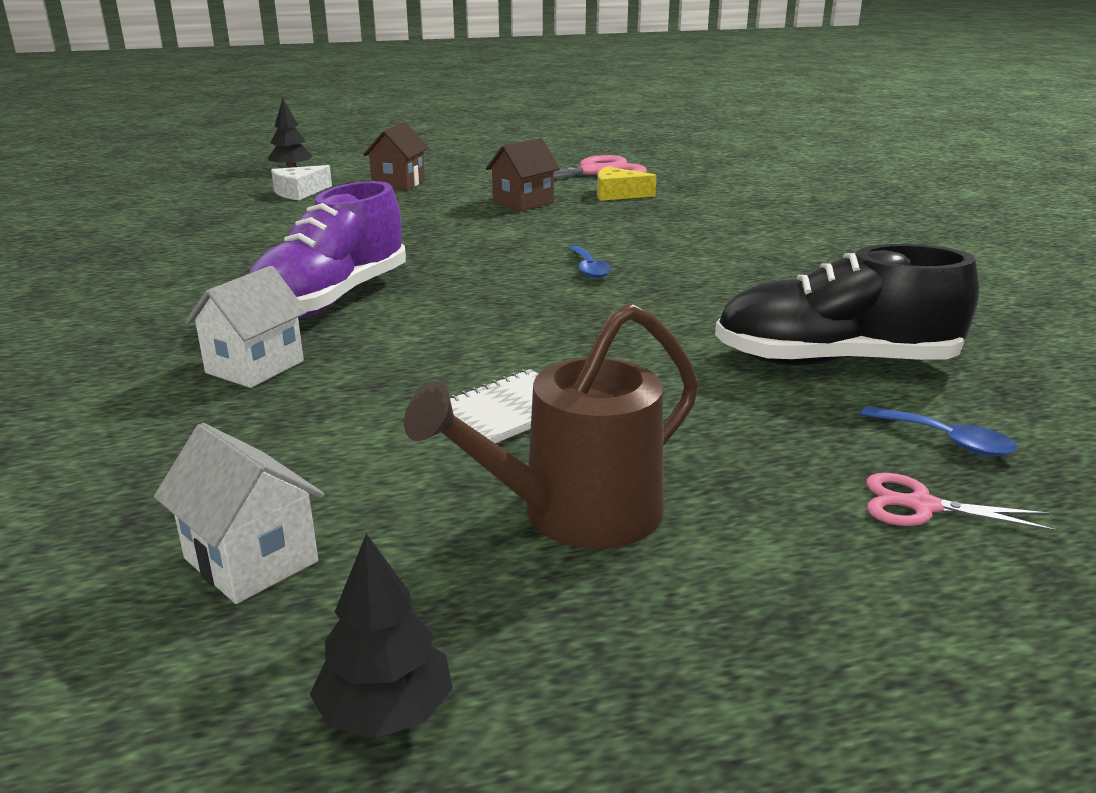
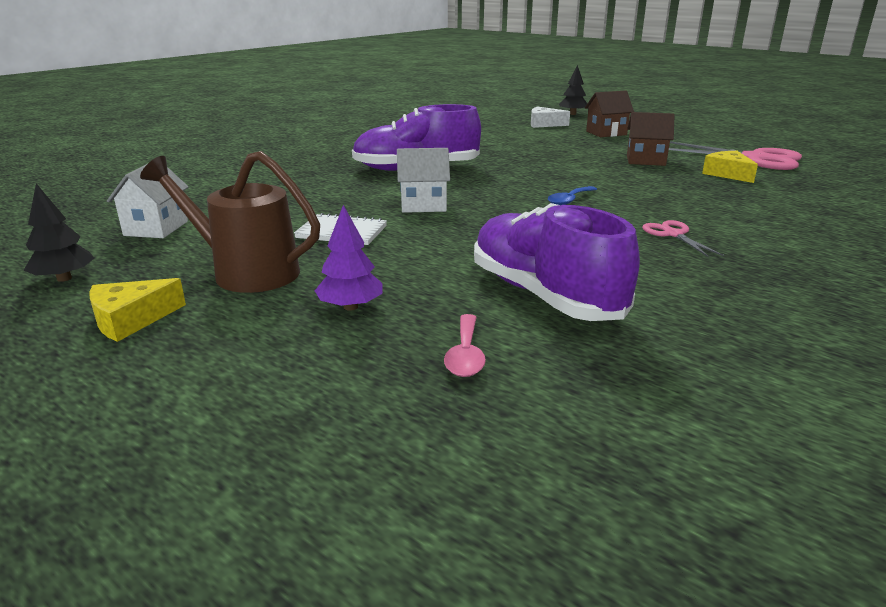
camera: 55 degrees right, 0 degrees up
(255, 367) = (321, 180): white house -> white house (423, 205)
(663, 656) = (131, 320): none -> yellow cheese
(772, 469) = (350, 307): none -> purple tree
(834, 362) = (544, 295): black shoe -> purple shoe
(922, 506) = (351, 361): pink scissors -> pink scissors (673, 234)
(946, 440) = (465, 355): blue spoon -> pink spoon

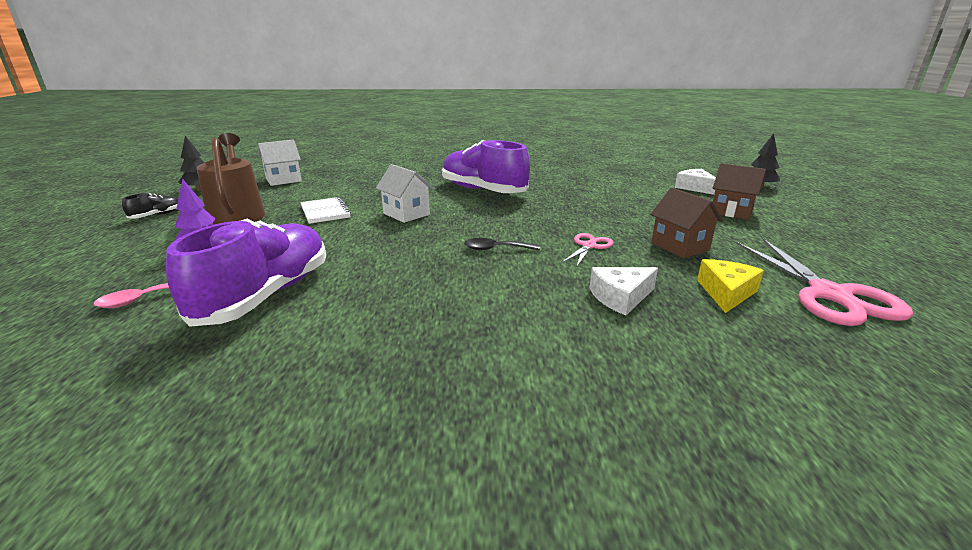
camera: 50 degrees right, 0 degrees up
(131, 320) = (157, 215): yellow cheese -> black shoe
(569, 200) = (496, 249): blue spoon -> black spoon
(673, 234) = (470, 309): pink scissors -> pink scissors (589, 246)
(704, 195) = (620, 297): none -> white cheese

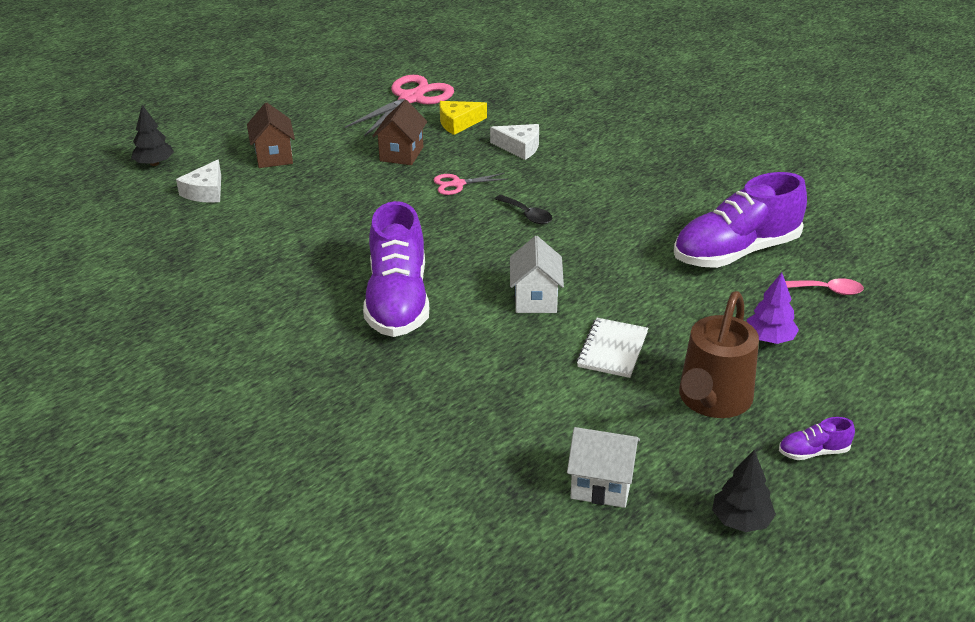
camera: 135 degrees left, 10 degrees up
(157, 215) = (813, 452): black shoe -> purple shoe

